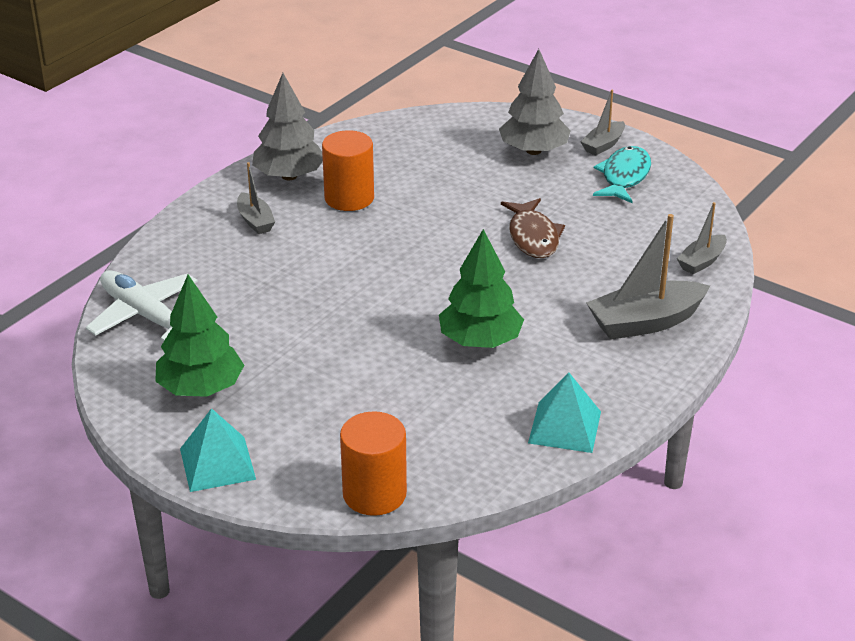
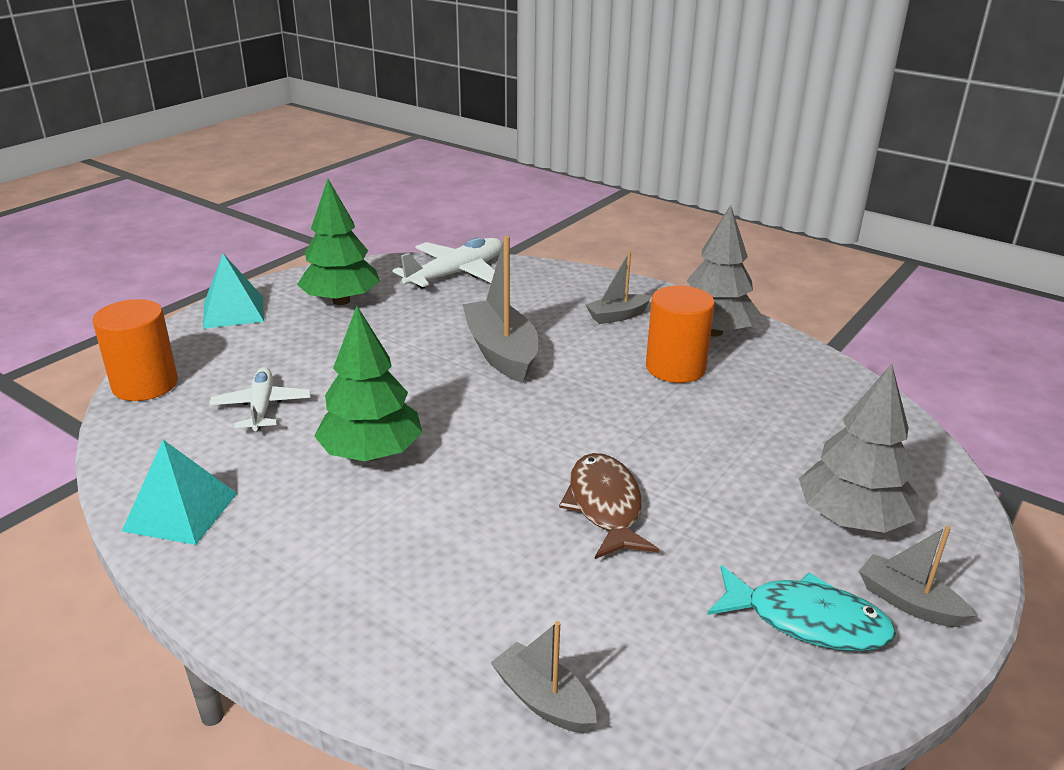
camera: 90 degrees right, 5 degrees down
(414, 410) = (262, 407): none -> white plane
(533, 237) = (605, 506): brown fish -> brown fish turned 90 degrees clockwise
(645, 322) = (379, 607): grey boat -> grey boat (501, 352)

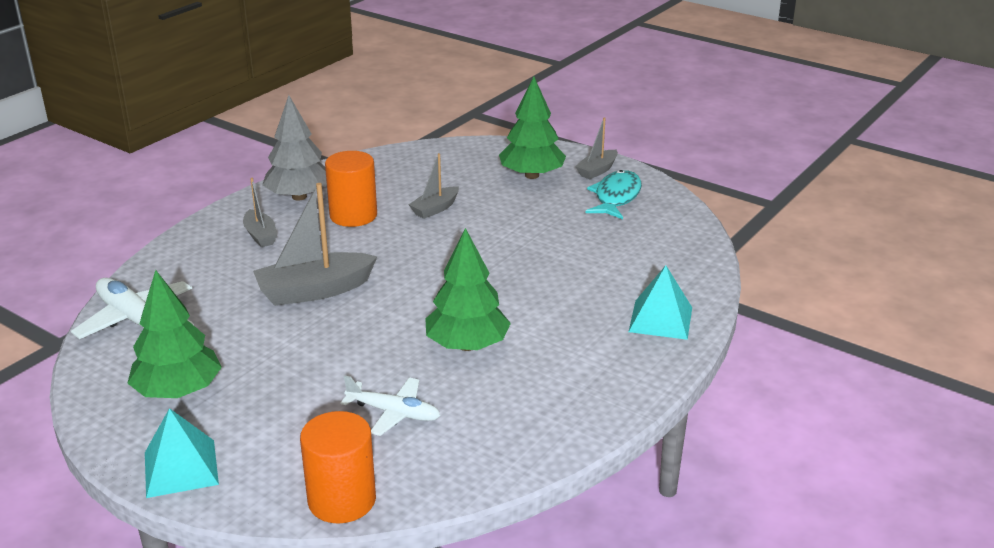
camera: 90 degrees left, 0 degrees up
(180, 512) = (548, 430): turquoise pyramid -> turquoise pyramid (661, 319)
(262, 407) = (393, 413): white plane -> white plane turned 150 degrees counterclockwise
(543, 700) = (689, 271): grey boat -> grey boat (435, 209)
(605, 506) = (526, 249): brown fish -> none
(852, 519) = (532, 175): grey tree -> green tree

